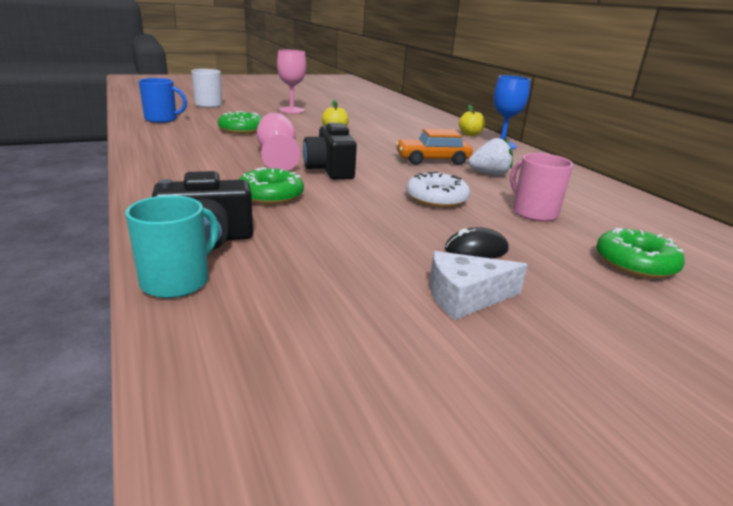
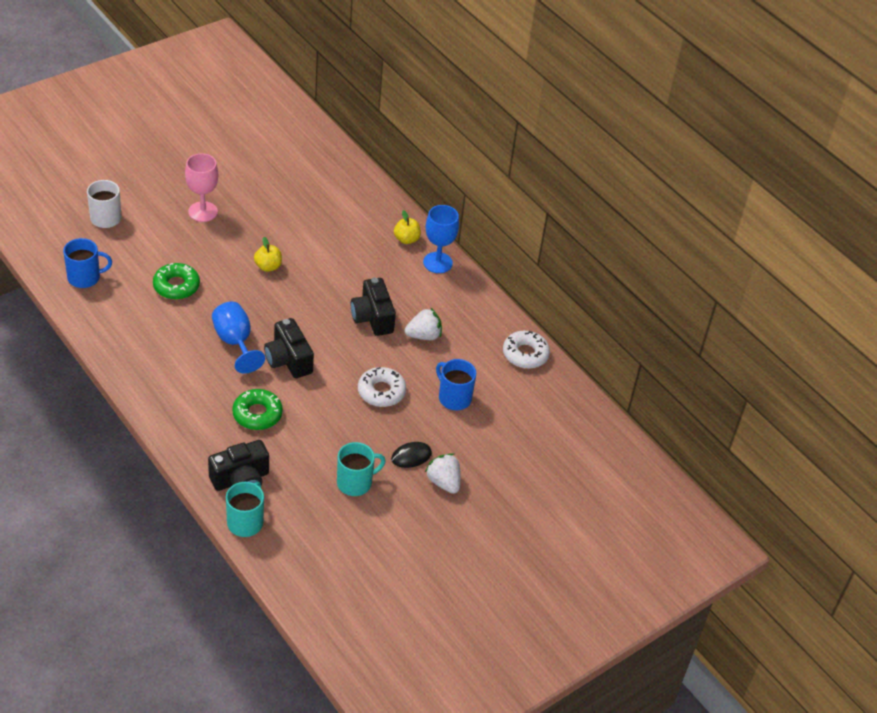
camera: 15 degrees left, 20 degrees up
(277, 156) = (235, 342): pink goblet -> blue goblet
(383, 263) = (355, 483): none -> turquoise mug
(432, 160) = (372, 318): orange car -> black camera
(465, 297) = (405, 505): white cheese -> none
(532, 281) = (444, 482): none -> white strawberry
(533, 212) = (454, 398): pink mug -> blue mug
(617, 195) = (525, 354): none -> white donut
(635, 263) = (511, 451): green donut -> none

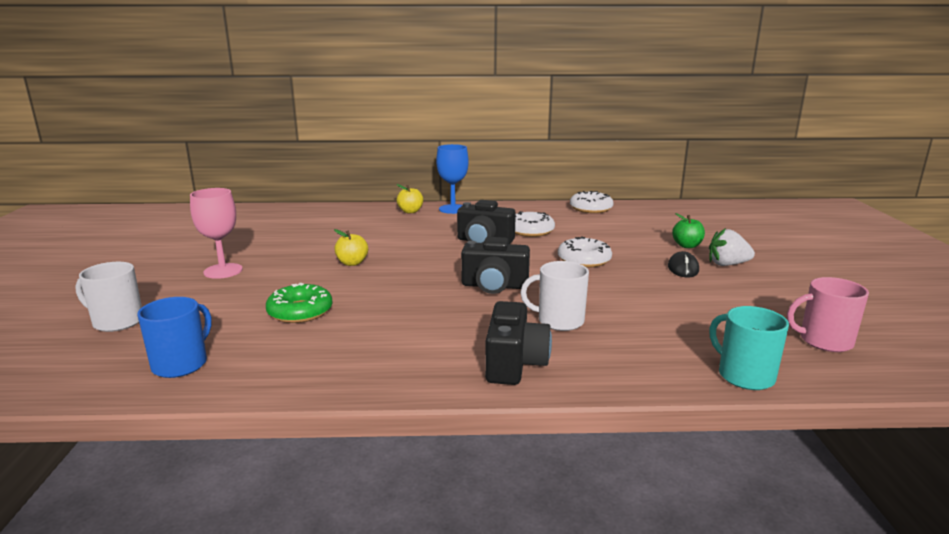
camera: 50 degrees left, 25 degrees down
(235, 342) = (433, 304): blue goblet -> none
(241, 480) = (663, 359): black camera -> black camera (514, 363)
(257, 414) = (559, 321): green donut -> white mug
(328, 557) = (824, 341): none -> pink mug
(355, 483) = (706, 299): turquoise mug -> none
(423, 336) = (530, 231): white strawberry -> white donut
(454, 398) = (618, 238): blue mug -> none
(471, 447) = (687, 246): none -> green apple

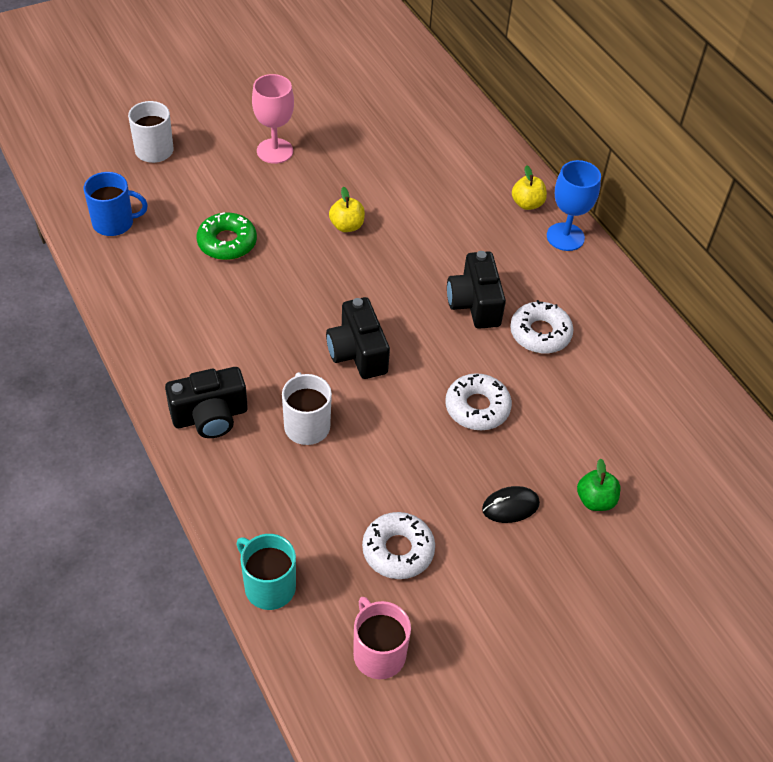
camera: 60 degrees right, 30 degrees up
(591, 208) = (676, 370): white donut -> white donut (398, 550)
(727, 264) = (553, 550): white strawberry -> none
(744, 376) = (269, 586): turquoise mug -> turquoise mug turned 75 degrees counterclockwise

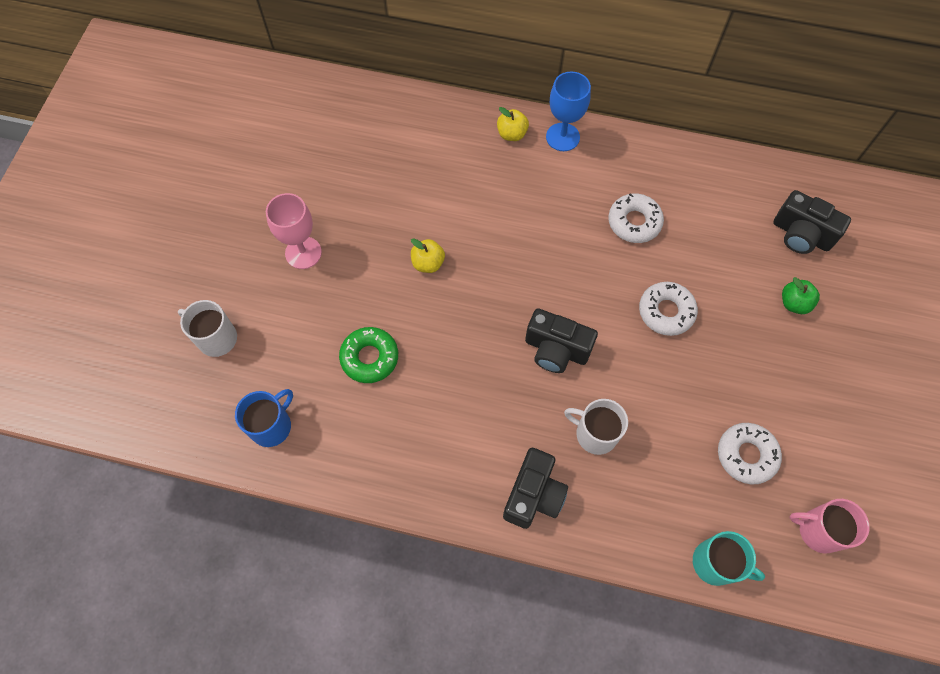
camera: 45 degrees left, 15 degrees up
(269, 586) = (715, 563): turquoise mug -> turquoise mug turned 150 degrees counterclockwise
(474, 304) = (574, 240): black camera -> black camera (801, 234)
(510, 506) = (762, 357): black mouse -> none

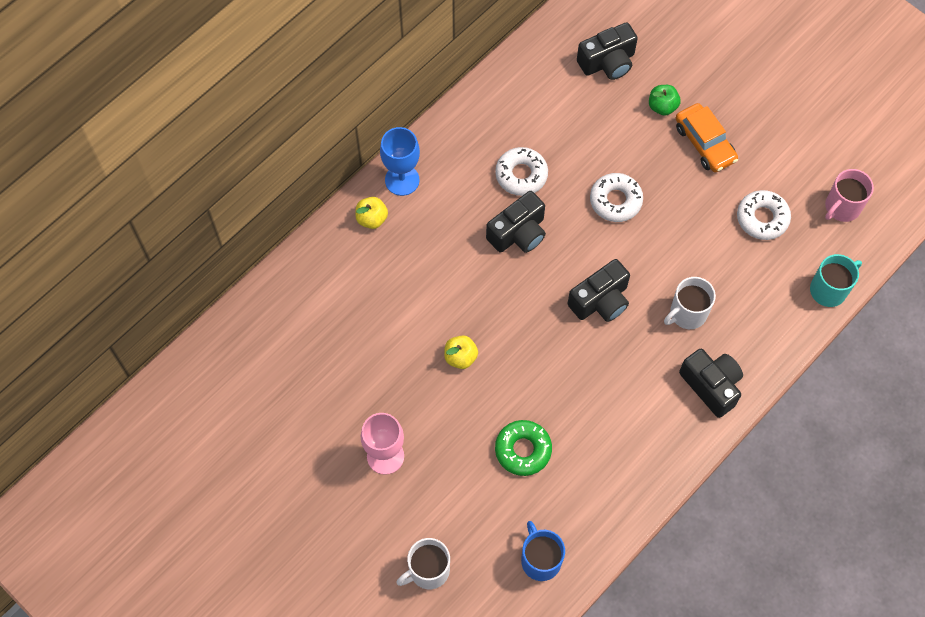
camera: 60 degrees left, 0 degrees up
(576, 248) = (518, 233): none -> black camera
(785, 360) = (704, 143): none -> orange car

